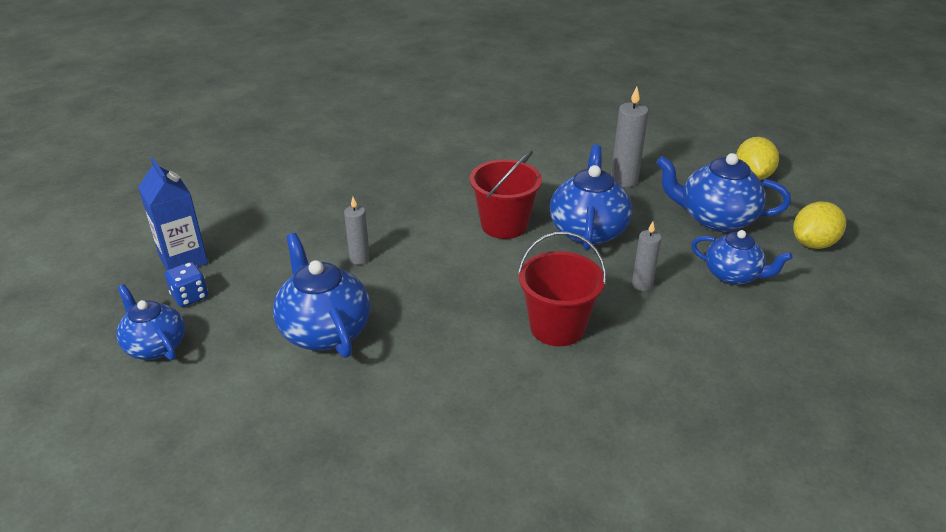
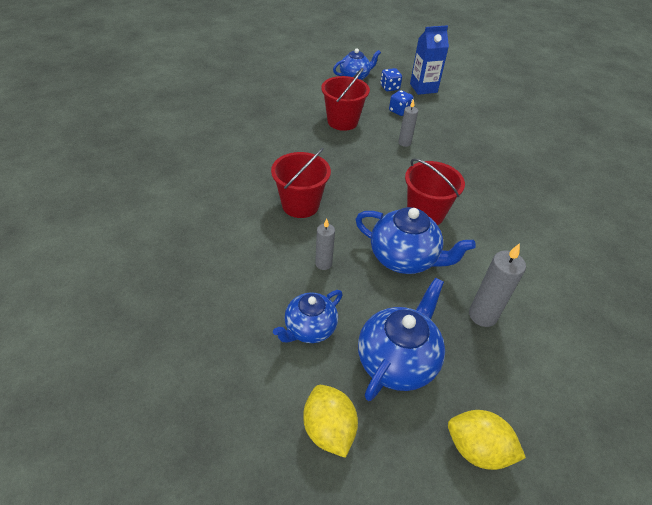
camera: 105 degrees right, 10 degrees up
(269, 275) = (399, 111): none -> blue dice
(324, 330) = (342, 121): blue teapot -> red bucket

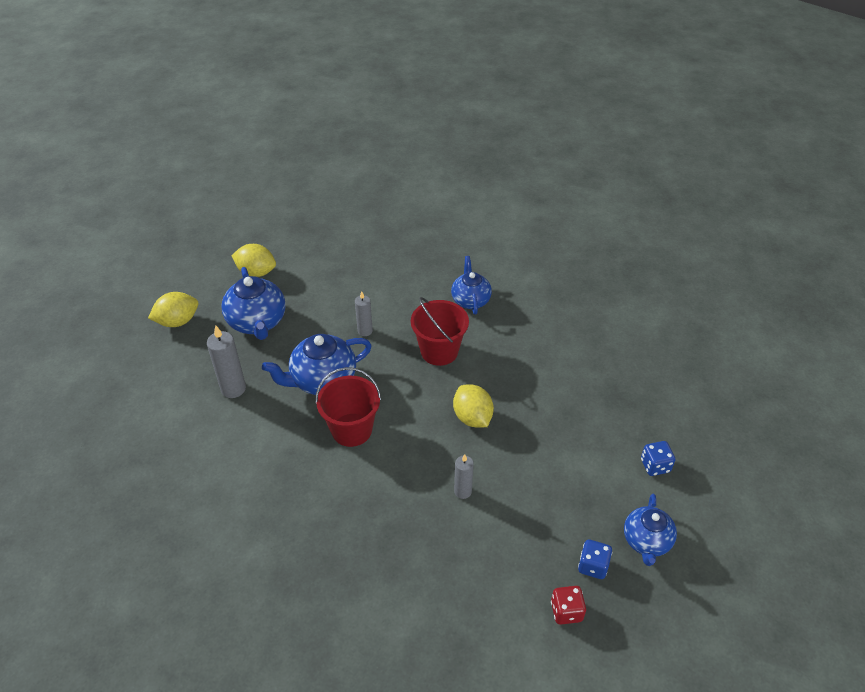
camera: 130 degrees right, 0 degrees up
(309, 328) = (321, 296): blue teapot -> blue teapot (470, 300)
(342, 121) = (545, 459): red bucket -> none
(345, 161) = (472, 417): none -> yellow lemon
(399, 111) = (528, 534): blue dice -> blue dice (655, 465)
(423, 88) = (566, 611): blue carton -> red dice

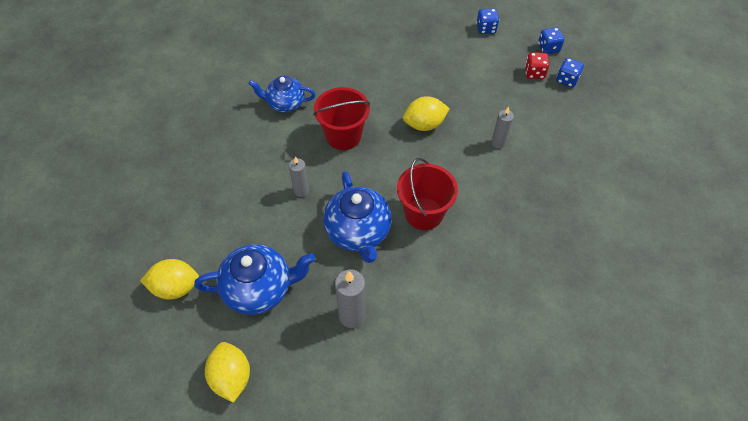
camera: 80 degrees left, 10 degrees up
(256, 272) = (176, 287): yellow lemon -> yellow lemon turned 60 degrees clockwise
(566, 611) = (602, 101): red dice -> red dice (534, 73)
(646, 541) = (548, 48): blue teapot -> blue dice

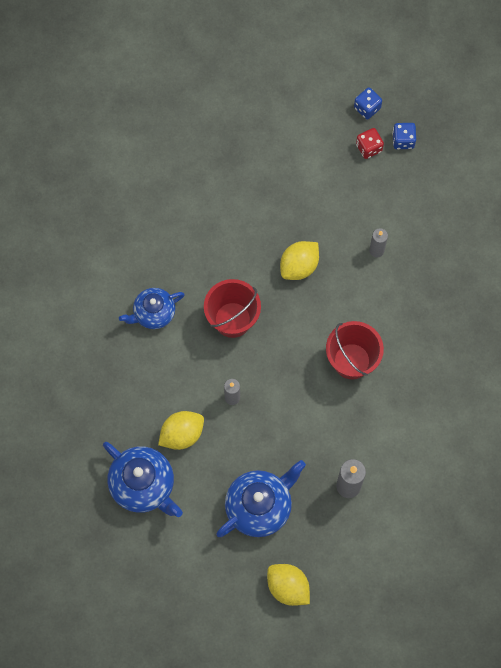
camera: 30 degrees left, 15 degrees up
(176, 287) = (190, 544): yellow lemon -> yellow lemon (182, 434)
(358, 232) = (307, 410): blue teapot -> blue teapot (143, 485)
(486, 29) = (293, 113): blue dice -> none

